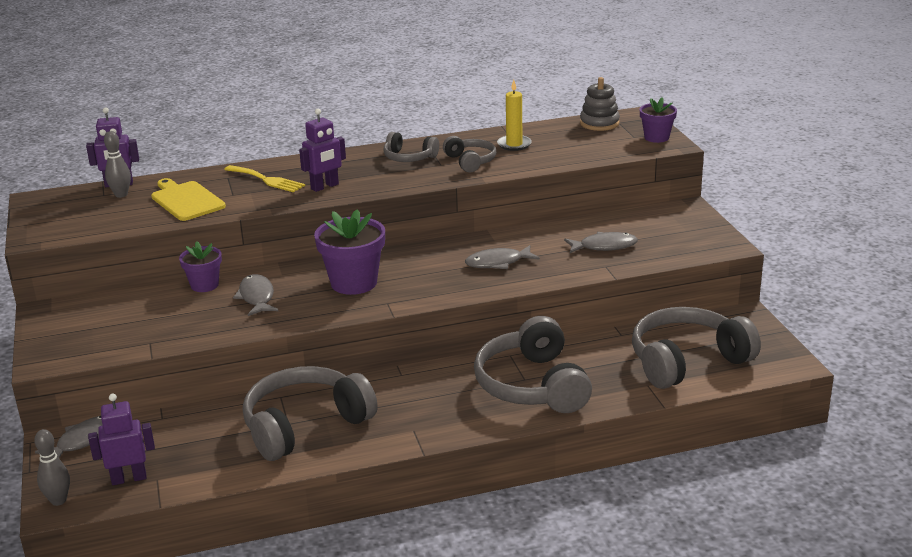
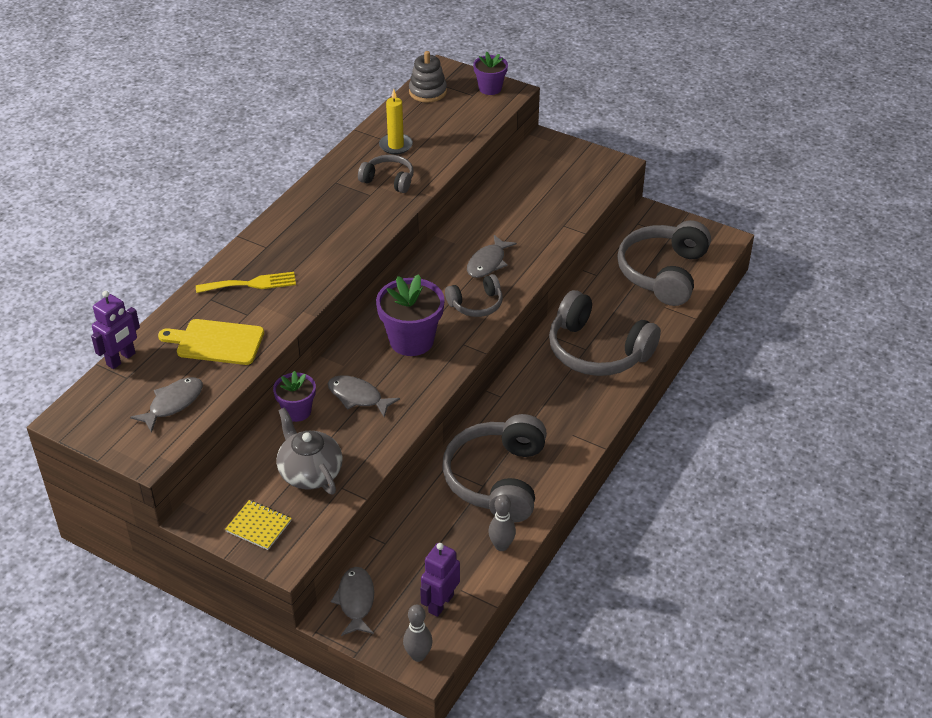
camera: 45 degrees left, 15 degrees up
(64, 335) = (258, 526): none -> yellow notebook
(121, 195) = (144, 368): grey bowling pin -> grey bowling pin (501, 546)
(147, 323) = (310, 472): none -> grey teapot
(325, 187) = (313, 265): purple robot -> none
(409, 157) = (333, 200): grey headphones -> grey headphones (476, 304)
(604, 246) = (539, 207): grey fish -> grey fish (173, 404)

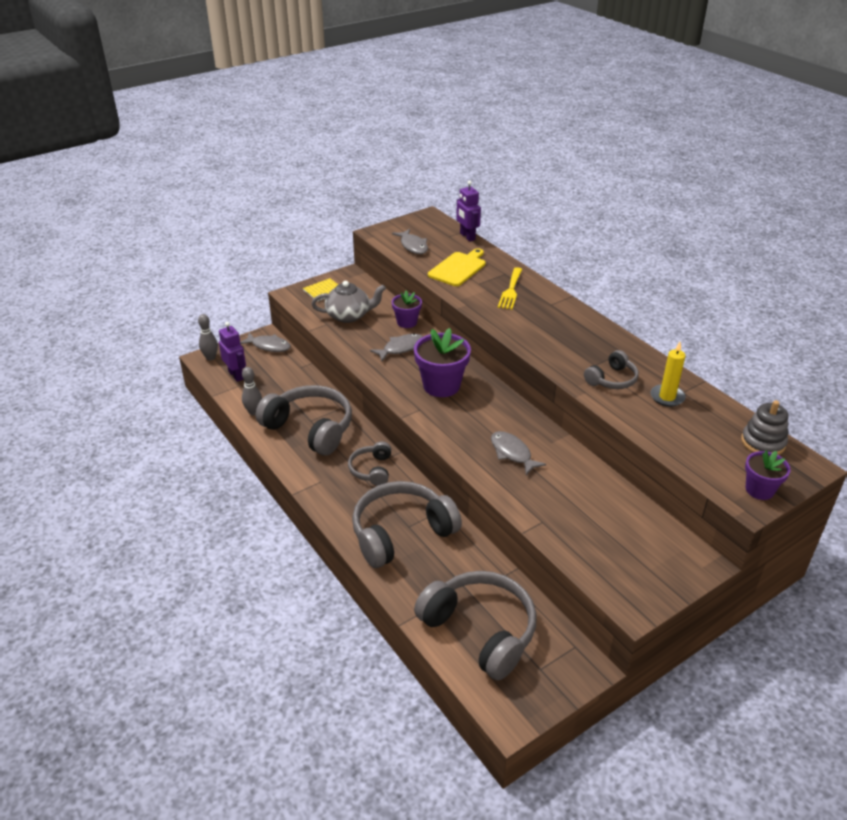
camera: 115 degrees right, 5 degrees down
(476, 304) = (461, 430): grey headphones -> grey headphones (372, 470)

